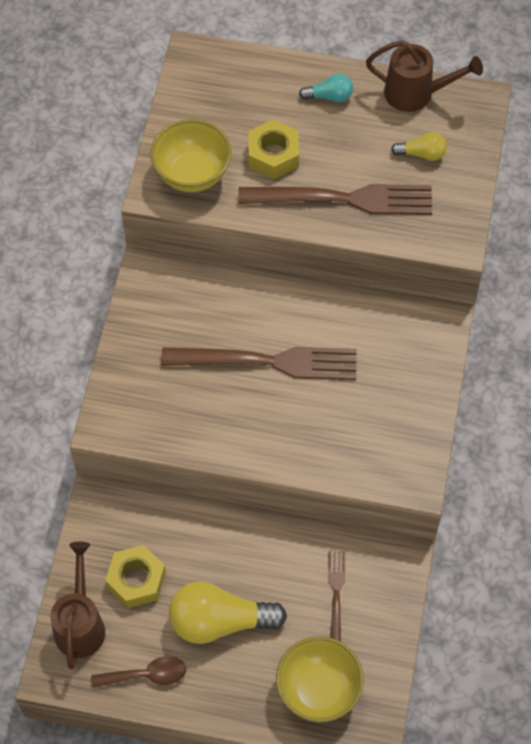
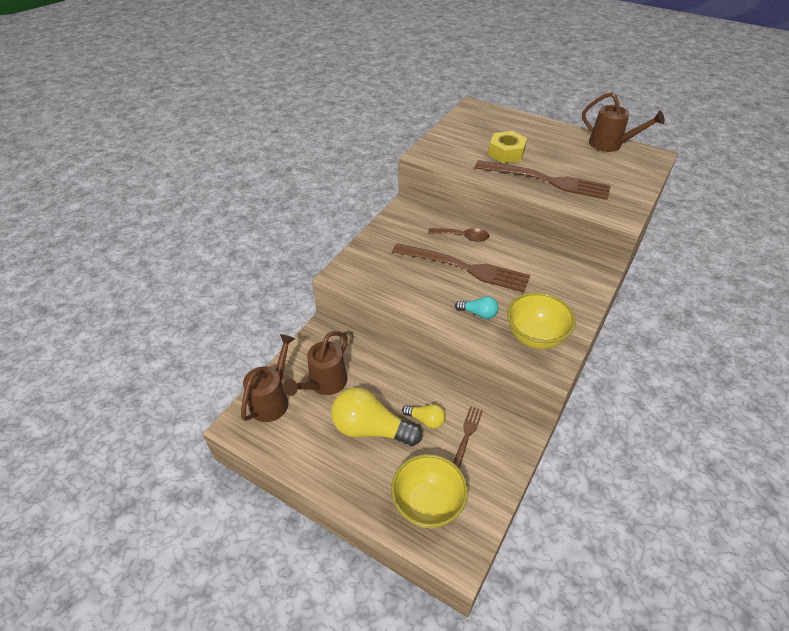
camera: 20 degrees right, 15 degrees down
(136, 580) = (324, 384): yellow nut -> brown watering can
(147, 675) = (301, 448): brown spoon -> brown spoon (463, 237)
(192, 174) = (450, 151): yellow bowl -> yellow bowl (535, 337)
(329, 96) = (552, 136): turquoise light bulb -> turquoise light bulb (478, 313)
(422, 154) = (607, 171): yellow light bulb -> yellow light bulb (426, 420)

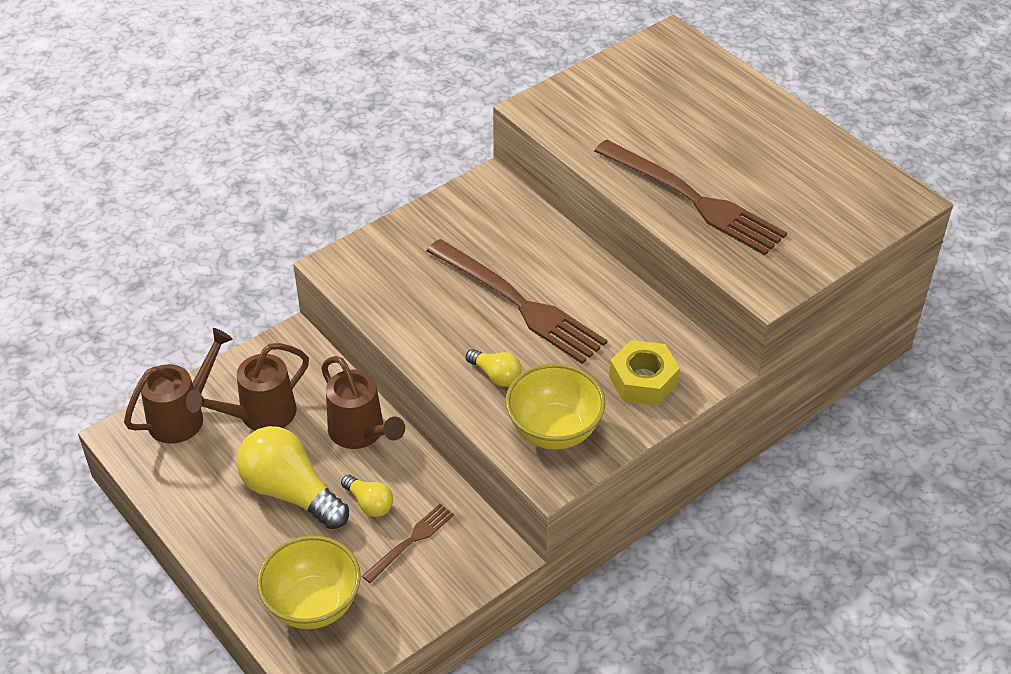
camera: 20 degrees right, 0 degrees up
(463, 237) = (547, 255): brown spoon -> none
(478, 313) = (496, 375): turquoise light bulb -> yellow light bulb
(506, 153) = (664, 137): yellow nut -> yellow nut (643, 380)
(610, 145) = (846, 163): brown watering can -> brown watering can (361, 433)

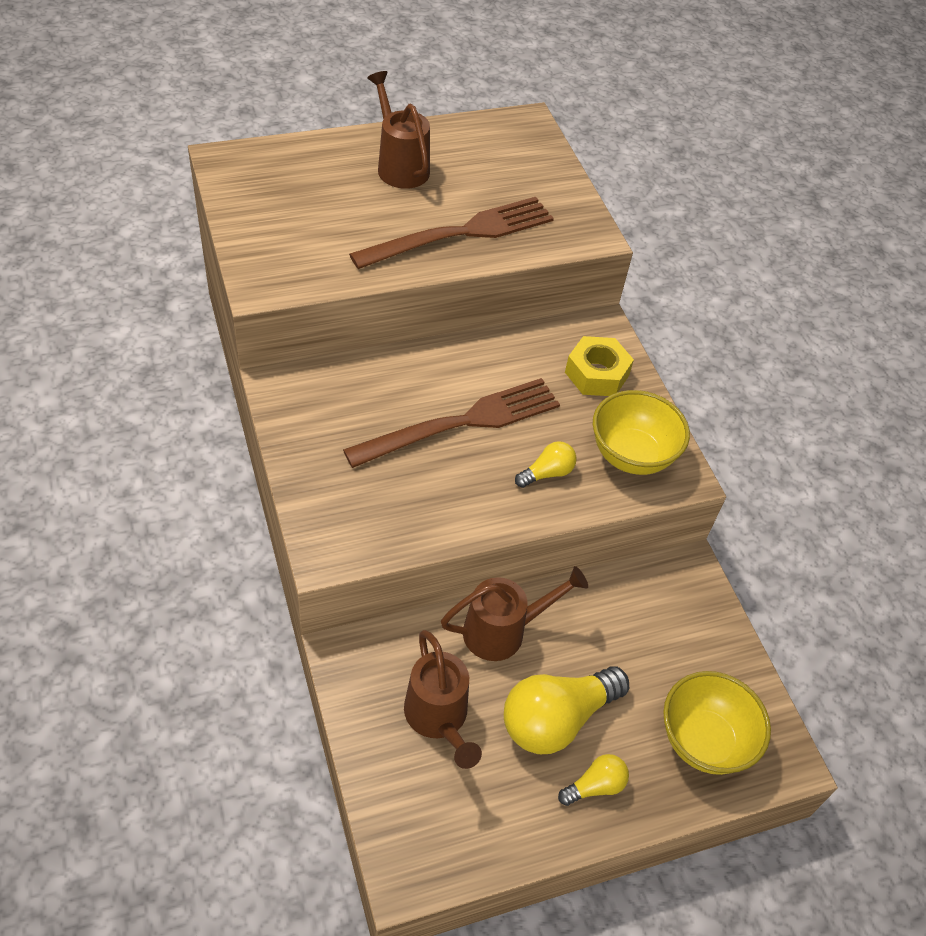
camera: 75 degrees left, 5 degrees up
(183, 416) = (404, 799): brown watering can -> brown watering can (400, 166)
(369, 503) = (596, 653): yellow light bulb -> yellow light bulb (594, 786)
(411, 541) = (653, 632): brown fork -> none

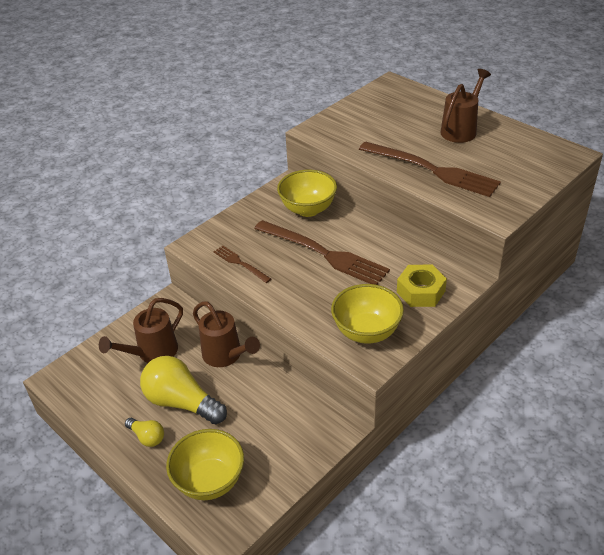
camera: 70 degrees right, 10 degrees down
(355, 393) = (308, 209): none -> yellow bowl
(412, 518) = (240, 263): none -> brown fork
(547, 473) = (317, 301): yellow light bulb -> none

